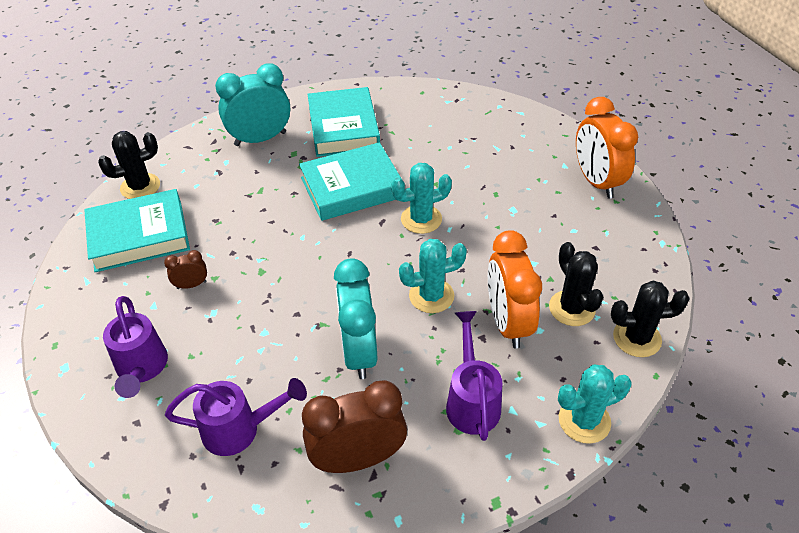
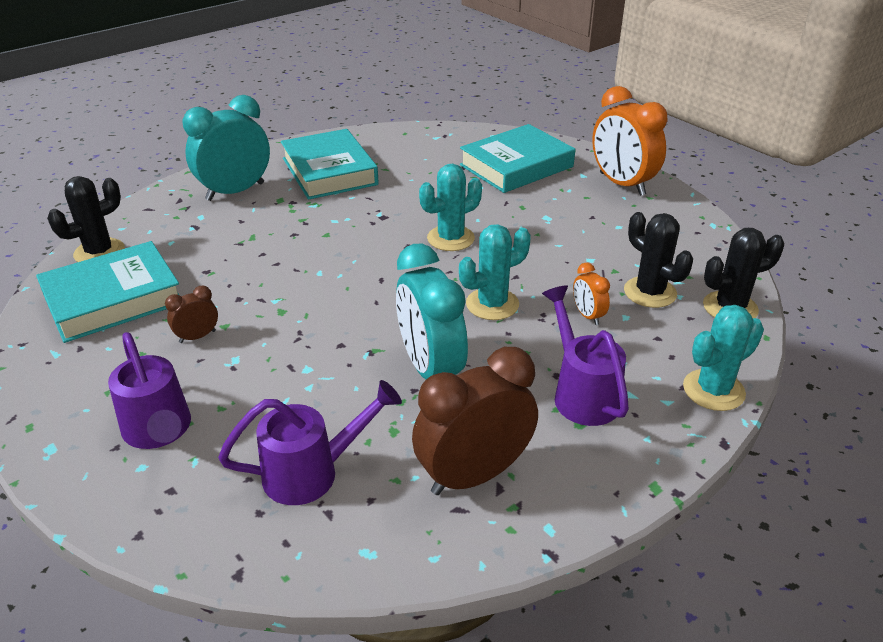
camera: 15 degrees left, 10 degrees down
(352, 187) = (360, 221): turquoise book -> turquoise book (516, 166)
(507, 323) = (587, 315): orange clock -> orange clock, size x0.46

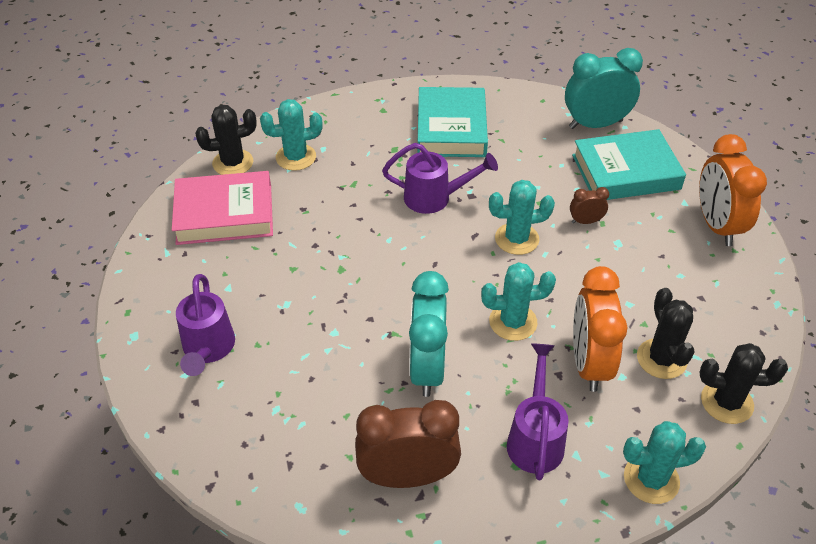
camera: 25 degrees right, 10 degrees up
(113, 299) = (224, 214): turquoise book -> pink book
(173, 230) = (296, 157): none -> turquoise cactus
(197, 336) = (269, 272): brown clock -> brown clock (585, 221)
(235, 191) = (362, 129): turquoise clock -> turquoise clock (595, 124)
(312, 472) = (294, 426): purple watering can -> purple watering can (435, 198)
(587, 315) = (588, 363): orange clock -> orange clock, size x2.15

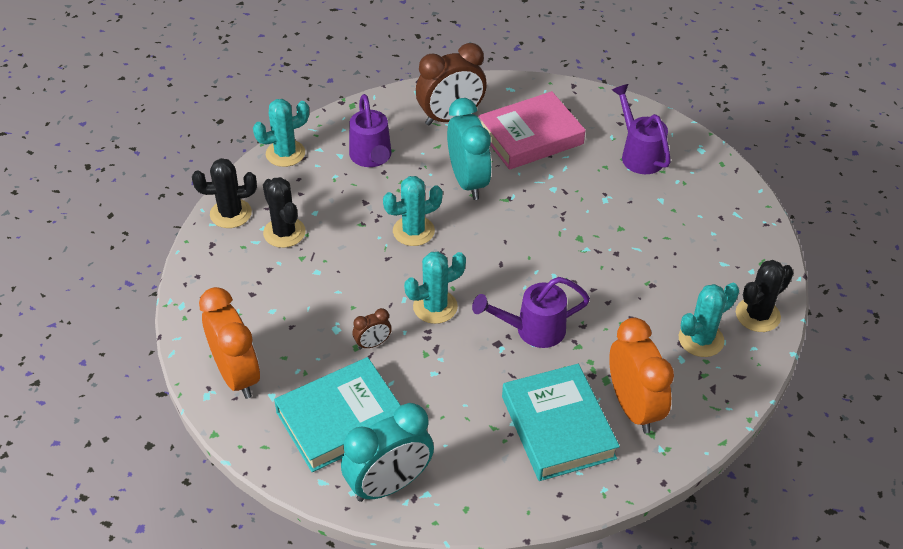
camera: 160 degrees right, 0 degrees up
(224, 214) = (718, 260): pink book -> pink book (530, 136)
(588, 363) = (343, 215): orange clock -> orange clock (633, 407)

